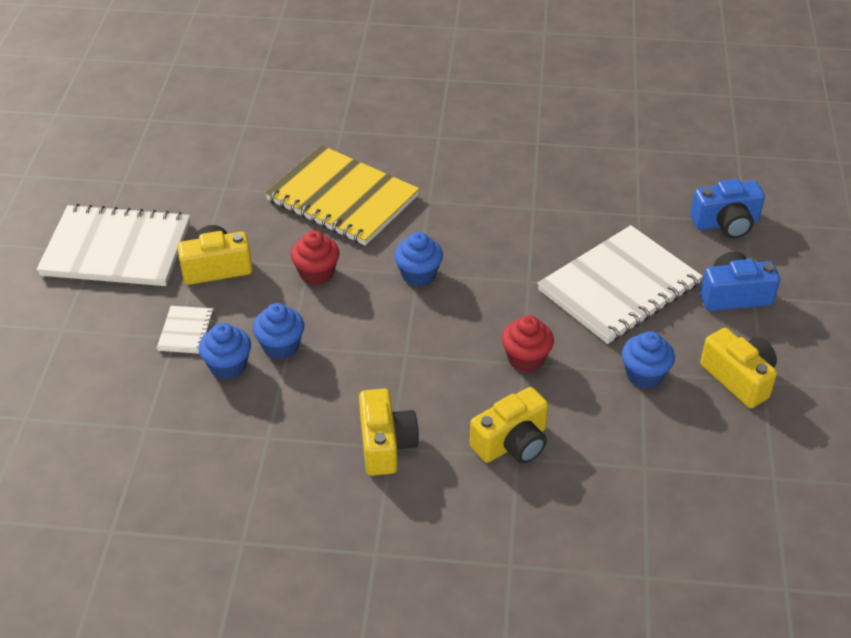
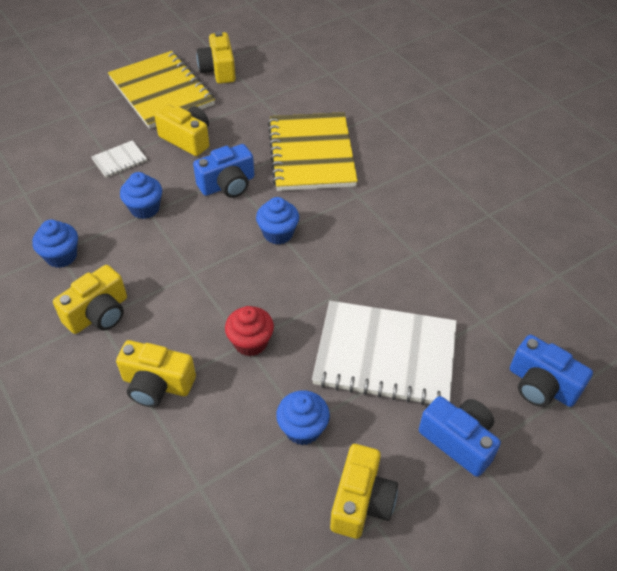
camera: 50 degrees right, 5 degrees up
(117, 249) = (162, 92): white notebook -> yellow notebook
(138, 192) = (218, 70): none -> yellow camera
(228, 366) = (106, 196): blue cupcake -> blue cupcake (61, 256)
(316, 273) = (227, 184): red cupcake -> blue camera

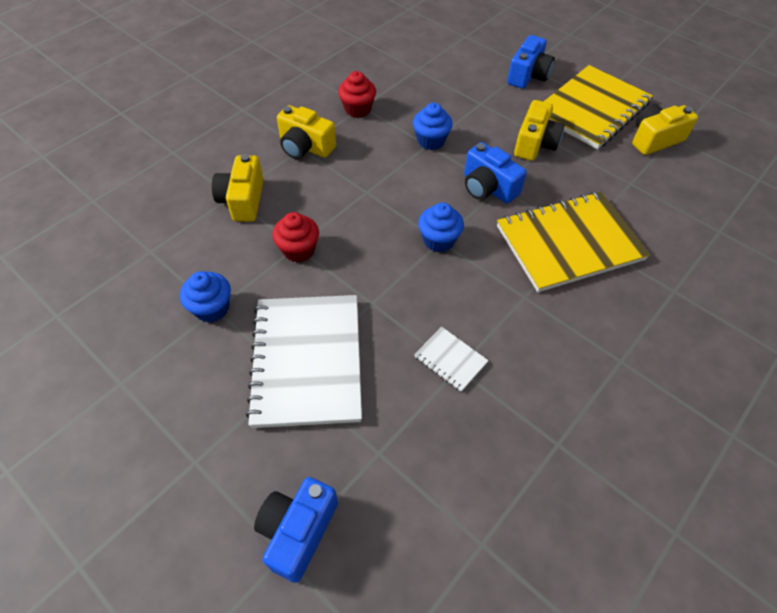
camera: 75 degrees right, 5 degrees up
(61, 256) = (358, 109): blue cupcake -> red cupcake
(119, 160) = (482, 109): white notebook -> white notebook (450, 360)
(361, 501) = (141, 368): yellow camera -> none
(458, 441) = (212, 445): blue camera -> blue camera (528, 75)

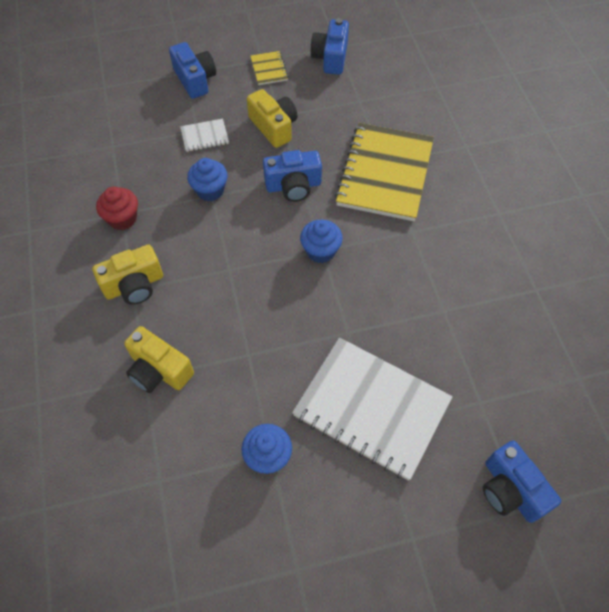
camera: 55 degrees left, 5 degrees up
(298, 250) = (254, 355): red cupcake -> none
(450, 360) = (434, 311): white notebook -> white notebook (204, 136)
(592, 109) = (269, 69): yellow notebook -> yellow notebook, size x0.43
(654, 139) = (331, 58): yellow camera -> blue camera

